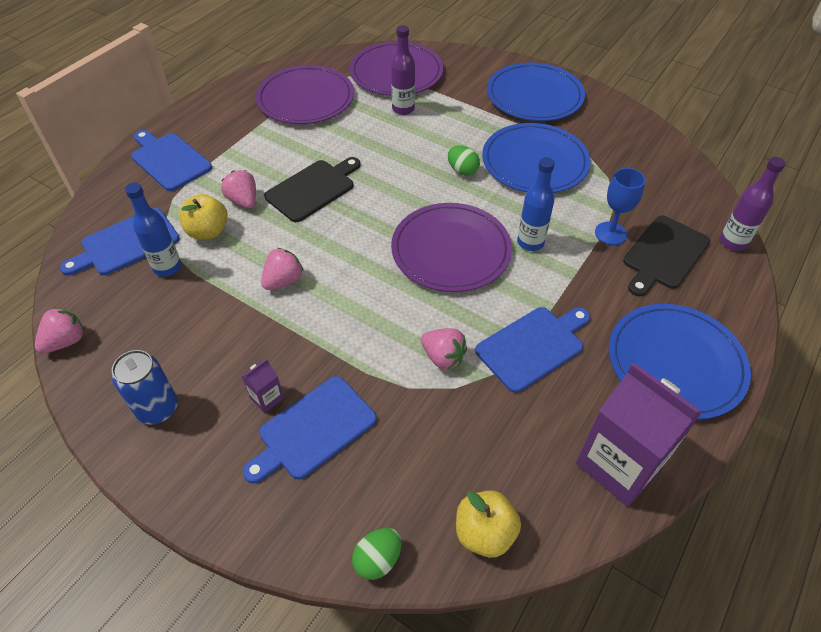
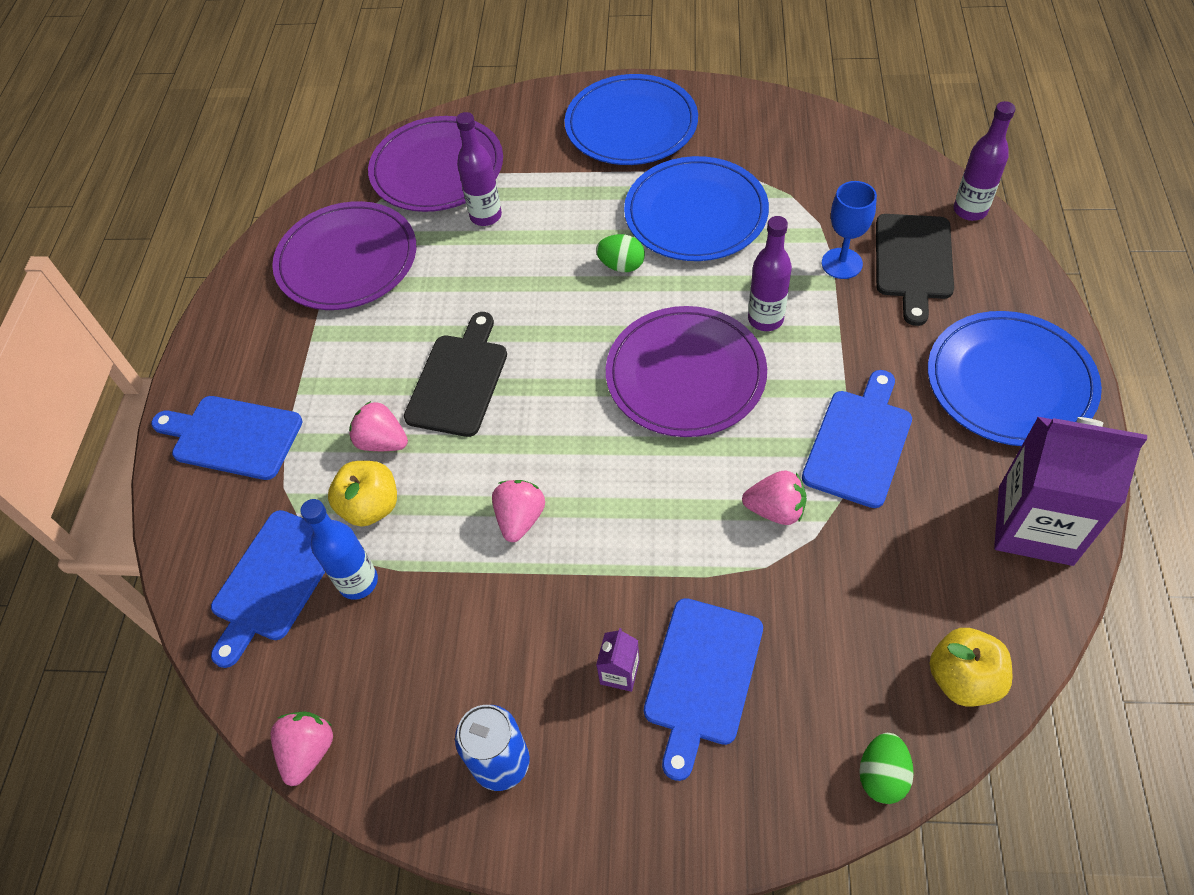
camera: 25 degrees left, 5 degrees up
(530, 242) = (765, 319): blue bottle -> purple bottle

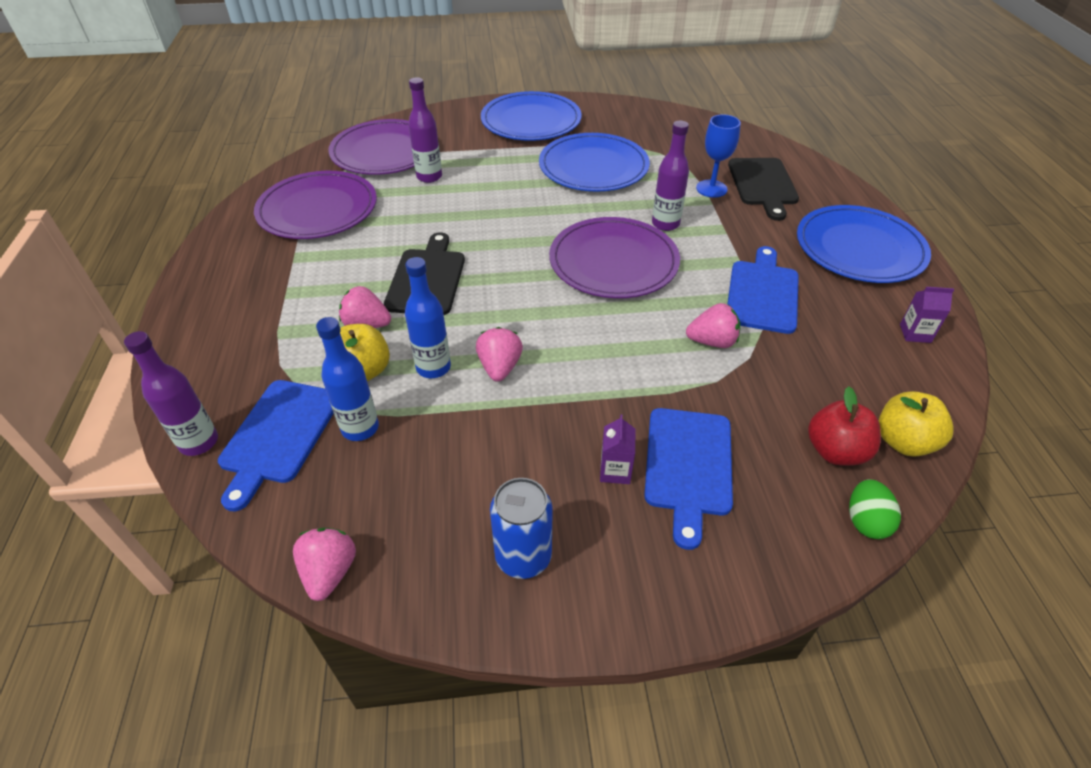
camera: 15 degrees left, 10 degrees down
(232, 436) = (227, 332): blue cutting board -> none
(447, 510) = (433, 367): none -> blue bottle
(621, 265) = (544, 199): green egg -> none
(877, 680) = (835, 451): none -> red apple
(970, 210) = (792, 155): purple bottle -> purple bottle (199, 442)
(1035, 525) = (915, 333): purple carton -> purple carton, size x0.41

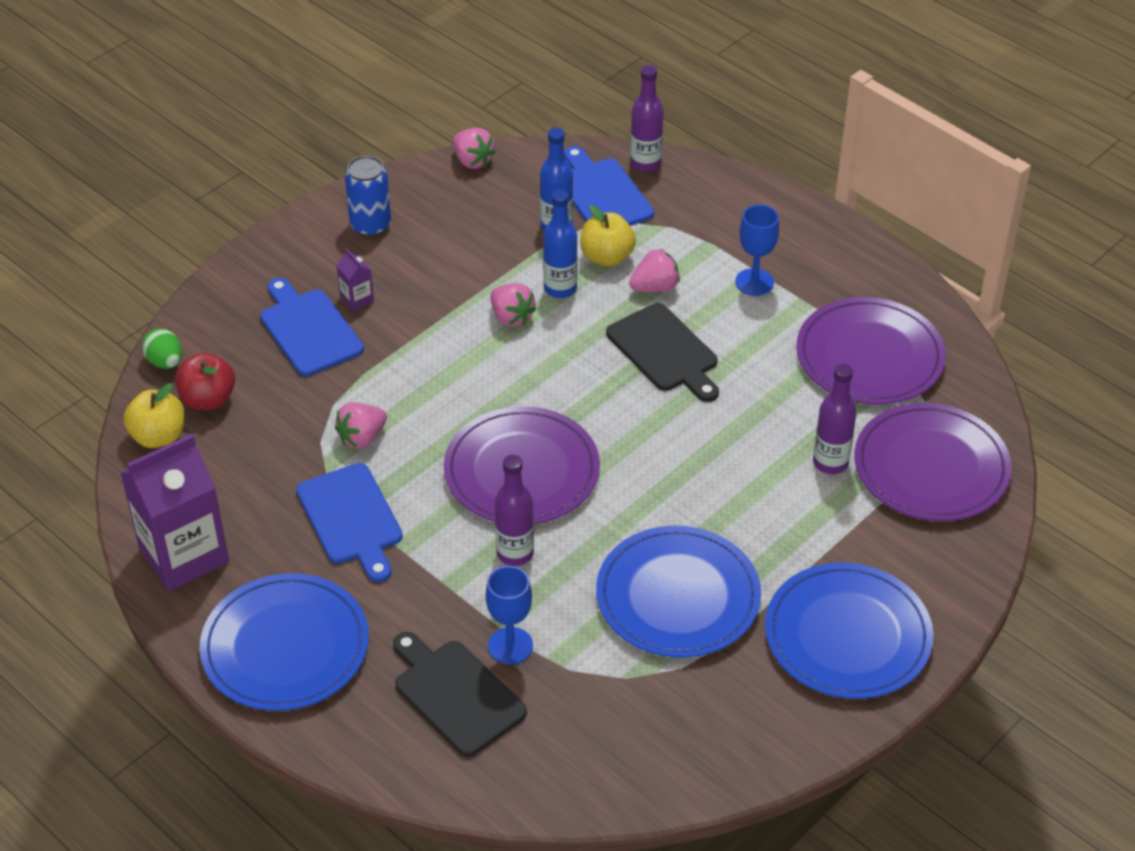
camera: 140 degrees right, 0 degrees up
(300, 287) = (754, 282): none -> blue goblet
(915, 333) = (184, 555): purple carton -> purple carton, size x2.41

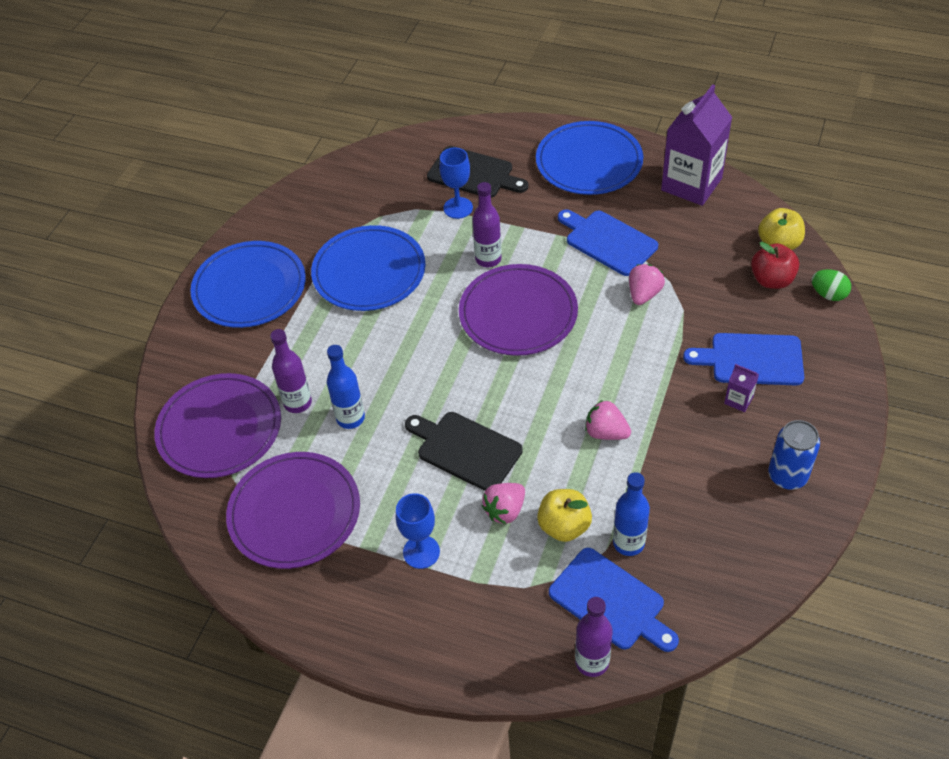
camera: 160 degrees right, 5 degrees up
(309, 329) = (751, 359): blue cutting board -> blue cutting board turned 150 degrees clockwise
(472, 161) = (757, 591): pink strawberry -> none
(560, 288) = (584, 476): blue bottle -> blue bottle (350, 418)

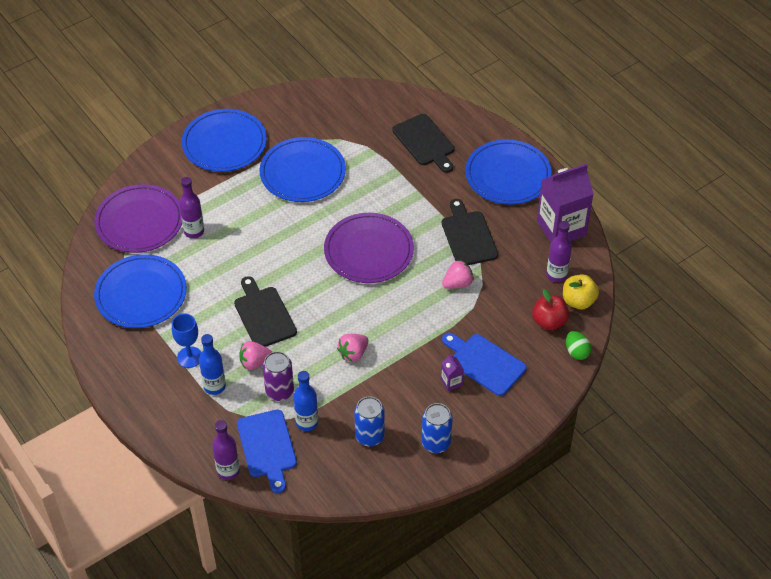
camera: 30 degrees right, 0 degrees up
(294, 512) = (141, 294): purple plate -> blue plate
(350, 418) = (215, 258): blue bottle -> blue bottle (214, 386)
(458, 208) = (394, 160): blue goblet -> none
(488, 259) = (382, 205): purple bottle -> purple bottle (556, 275)
(564, 526) = (279, 391): yellow apple -> purple can
(606, 432) = (353, 353): pink strawberry -> pink strawberry turned 105 degrees counterclockwise
(608, 241) = (468, 236): blue cutting board -> black cutting board
(711, 514) = (369, 436): none -> blue can

